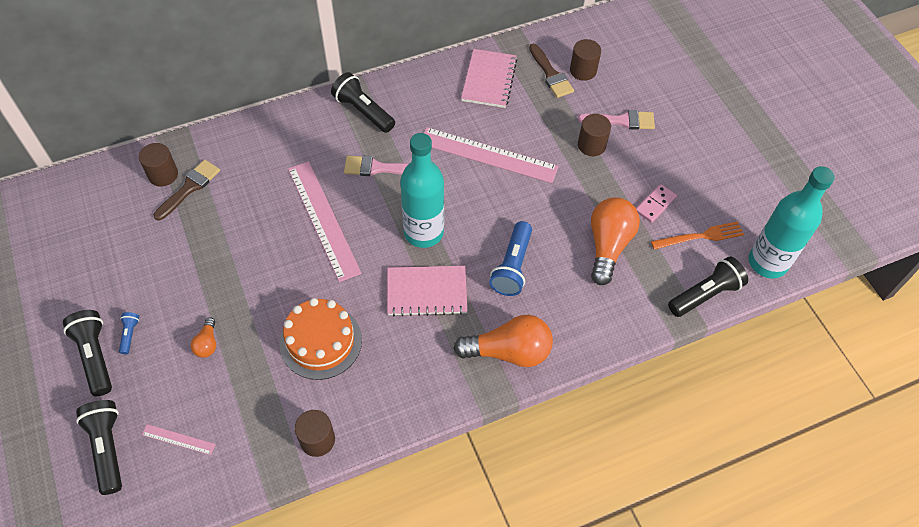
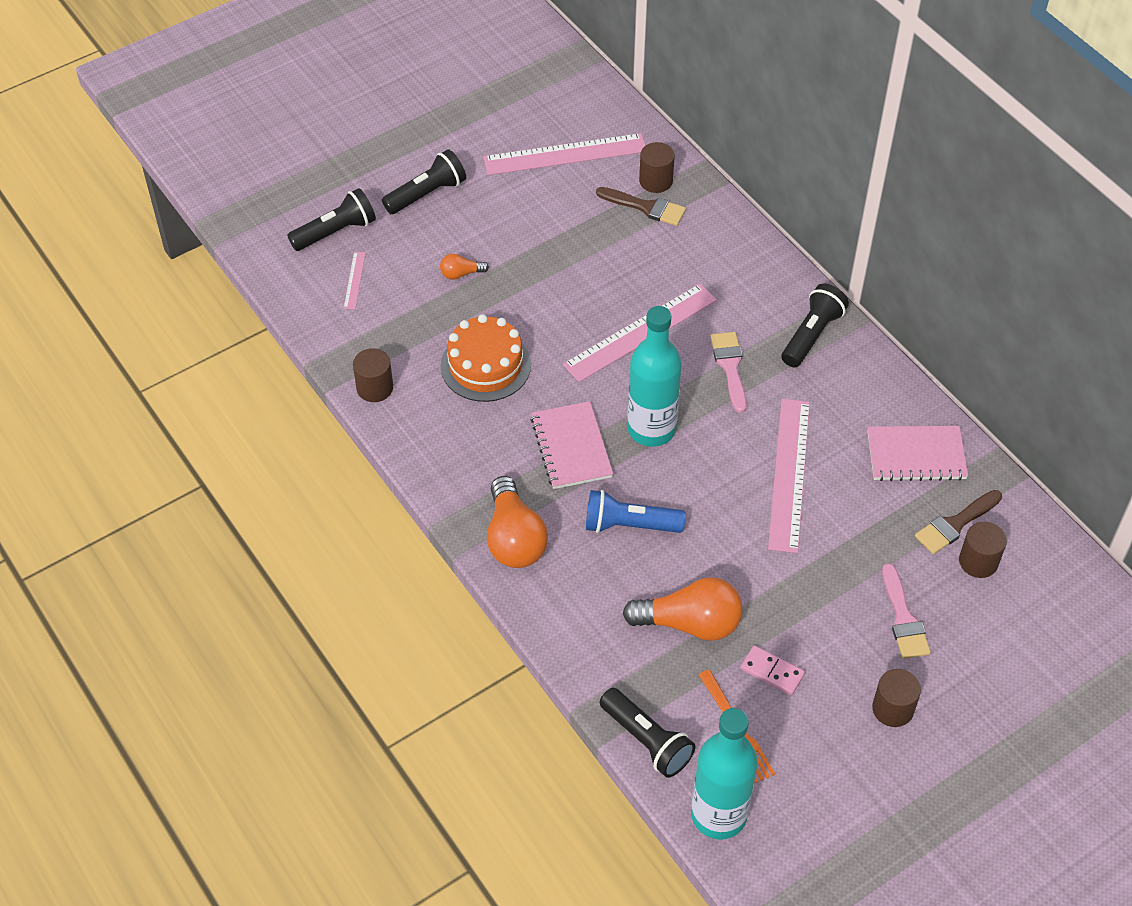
camera: 80 degrees right, 5 degrees down
(100, 234) = (565, 154): none -> pink ruler
(130, 334) = (456, 212): blue flashlight -> none
(591, 145) = (847, 587): brown cylinder -> brown cylinder (892, 709)

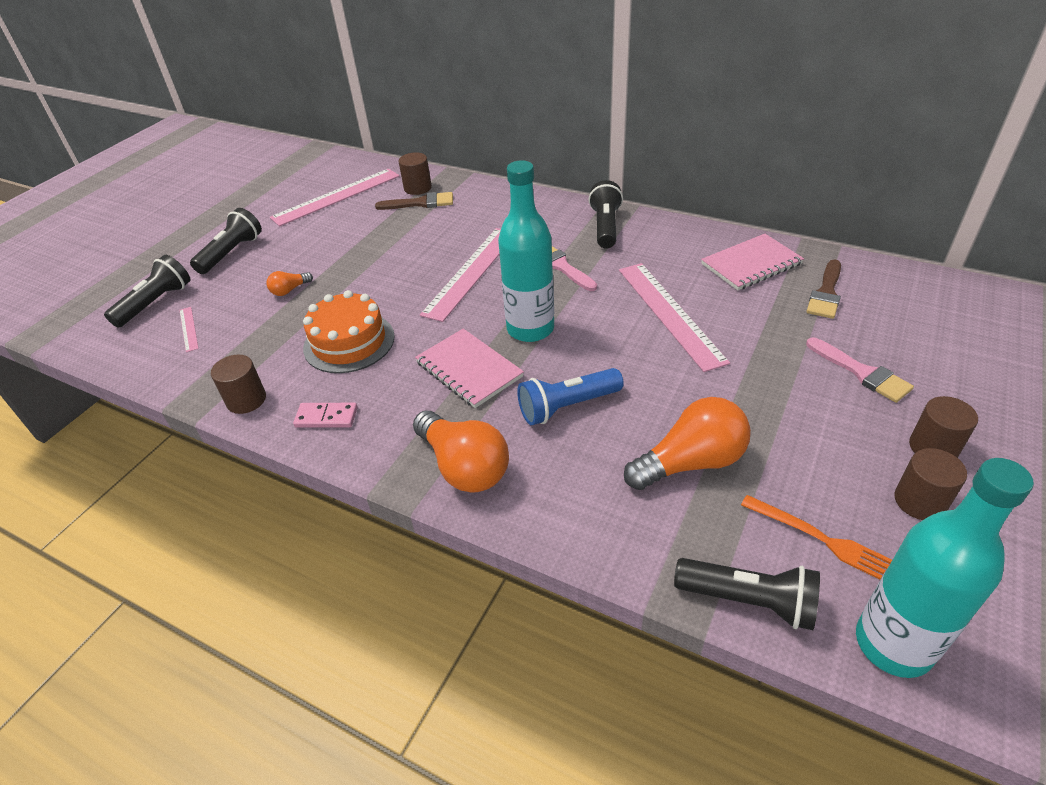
camera: 25 degrees left, 10 degrees down
(772, 671) = (802, 468): pink domino -> pink domino (326, 417)
(978, 561) = (870, 309): brown cylinder -> brown cylinder (920, 501)

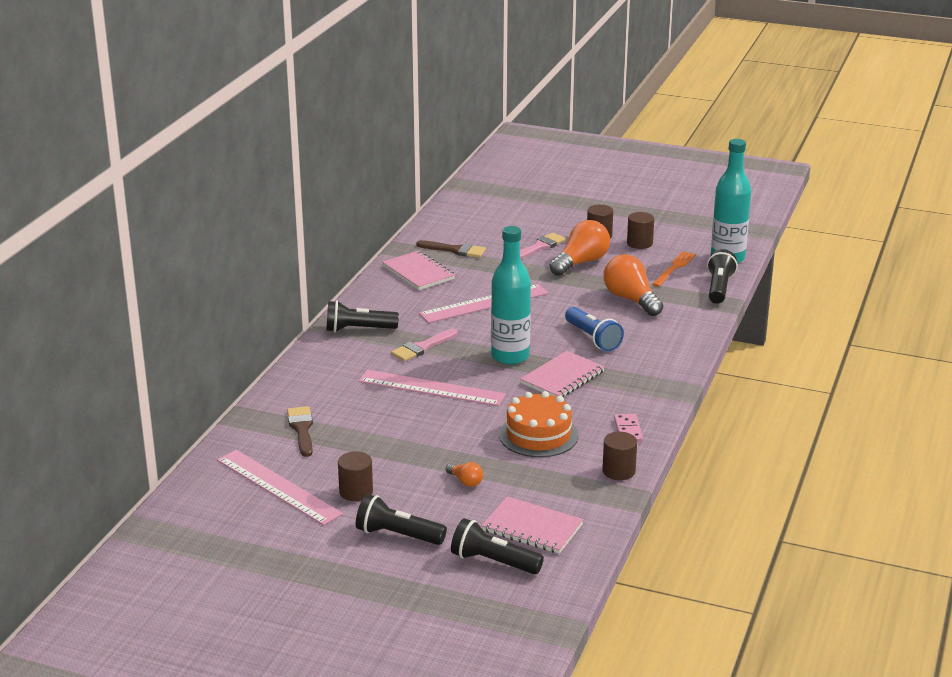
camera: 100 degrees left, 15 degrees down
(188, 329) = (532, 528): pink ruler -> pink notebook
(417, 188) = (267, 435): brown cylinder -> brown cylinder (356, 492)
(464, 466) = (657, 371): orange light bulb -> orange light bulb (581, 262)

